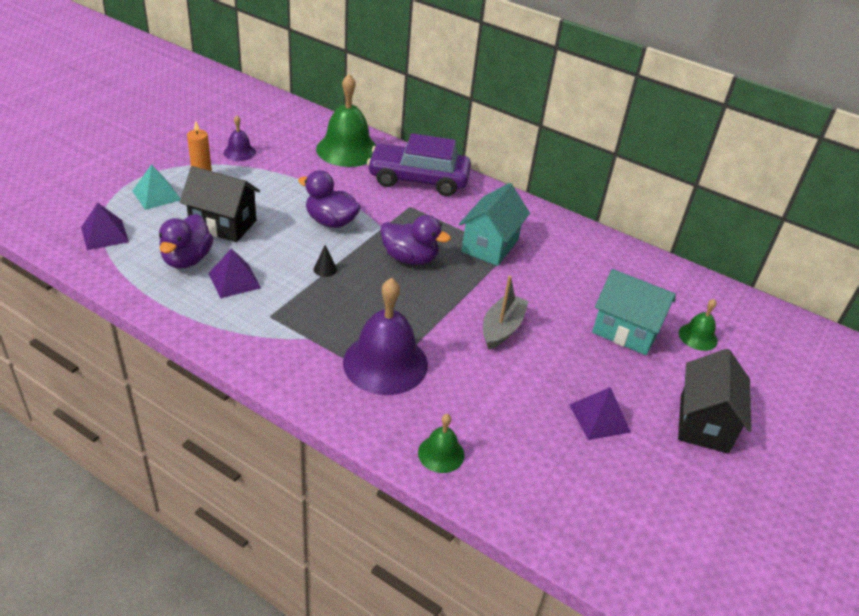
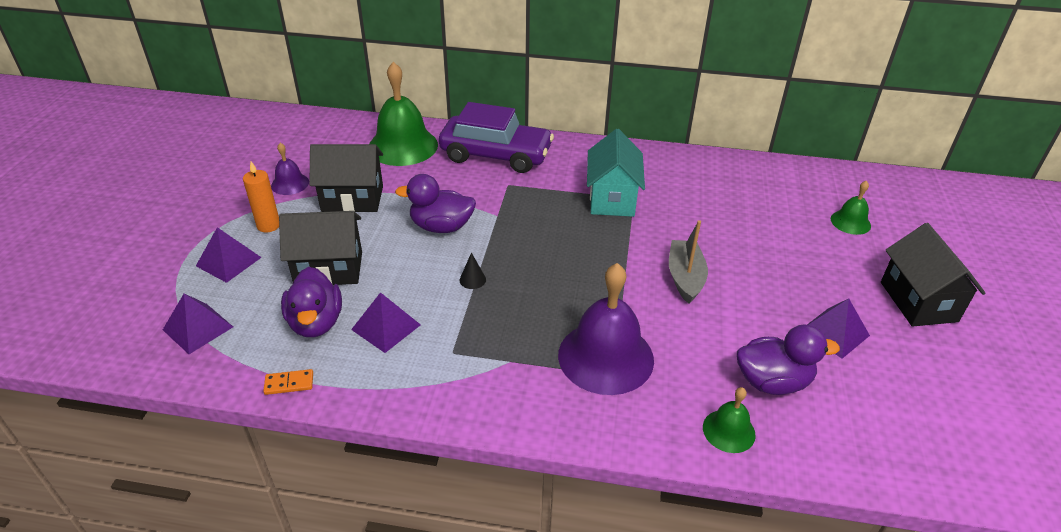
camera: 20 degrees left, 0 degrees up
(139, 294) = (289, 383): none -> orange domino
(156, 195) = (228, 261): turquoise pyramid -> purple pyramid
(278, 178) = (352, 199): none -> black house
(410, 258) = (547, 238): purple duck -> purple duck (772, 381)
(418, 180) = (496, 155): purple car -> purple car turned 150 degrees counterclockwise
(626, 331) = (790, 239): turquoise house -> none

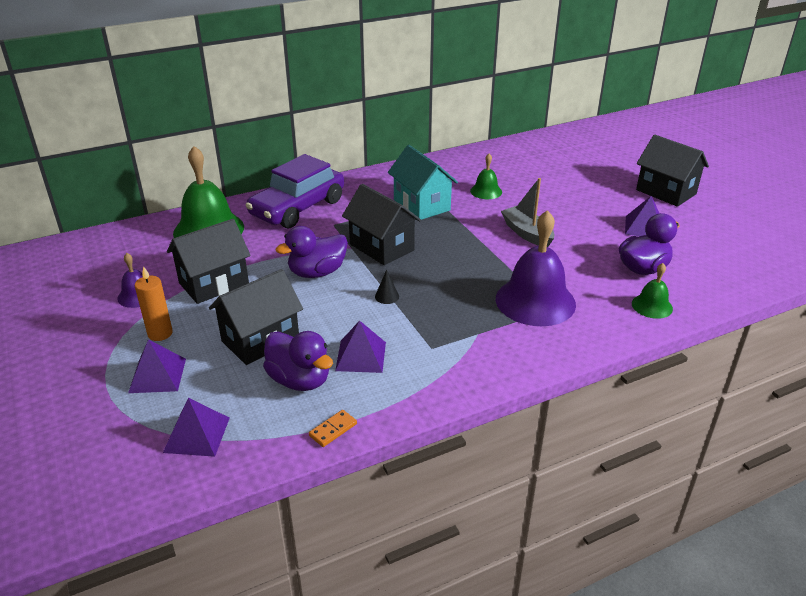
camera: 35 degrees left, 5 degrees down
(496, 155) = (298, 208): purple car -> purple car turned 150 degrees clockwise
(524, 227) = (381, 247): none -> black house
(850, 222) = (583, 163): green bell -> green bell (486, 191)

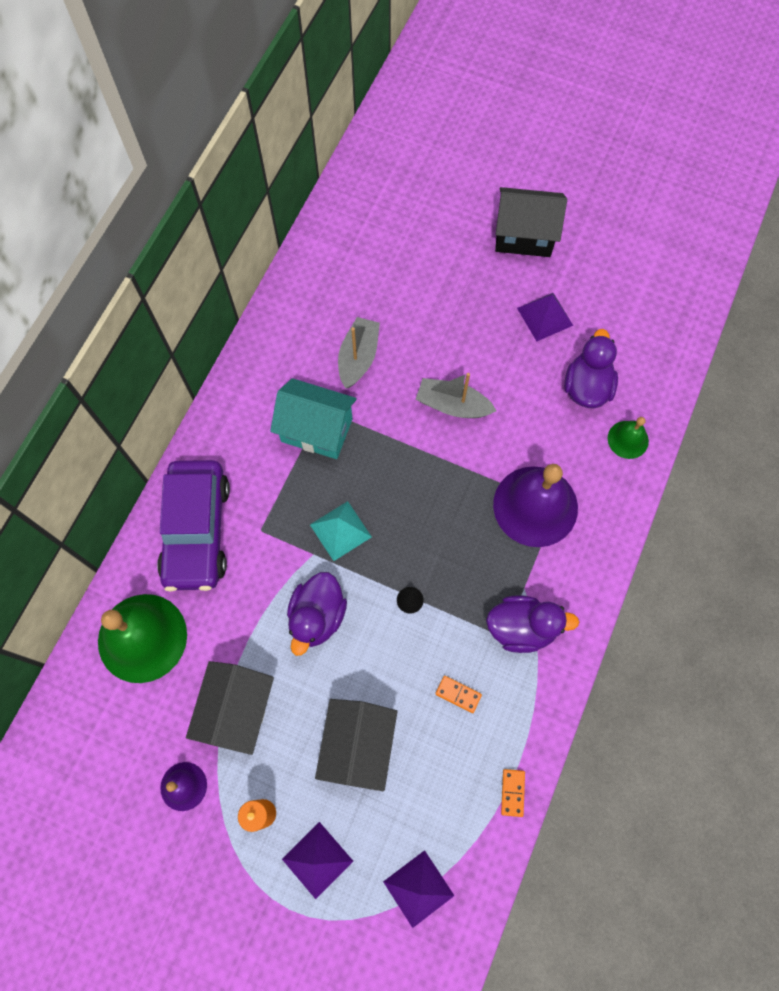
camera: 40 degrees left, 35 degrees up
(299, 380) = (437, 763): purple duck -> purple duck (522, 628)
(361, 356) = (458, 694): purple pyramid -> orange domino
(381, 247) = (340, 530): black house -> turquoise pyramid
(486, 191) = (358, 358): green bell -> grey boat

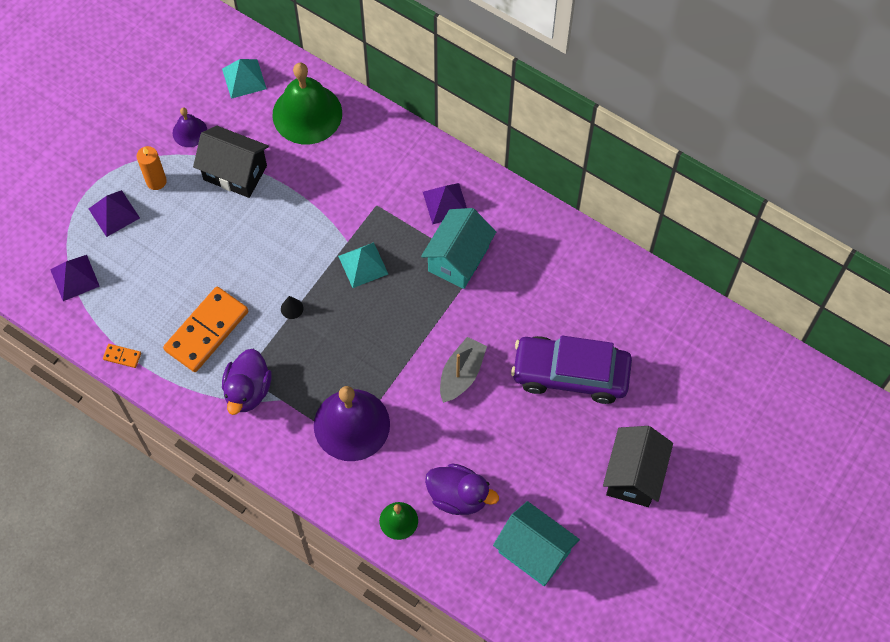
camera: 100 degrees right, 5 degrees down
(95, 731) = (244, 78): none -> turquoise pyramid
(197, 530) = (386, 159): purple car -> purple car (570, 374)
(317, 616) = (294, 237): purple duck -> none
(358, 358) = (523, 303): grey boat -> none
(358, 746) = (187, 252): black house -> none
(458, 694) = (207, 331): orange domino -> orange domino, size x2.43
(545, 316) = (540, 475): purple pyramid -> purple pyramid (445, 203)
(624, 311) = (534, 552): none -> turquoise house

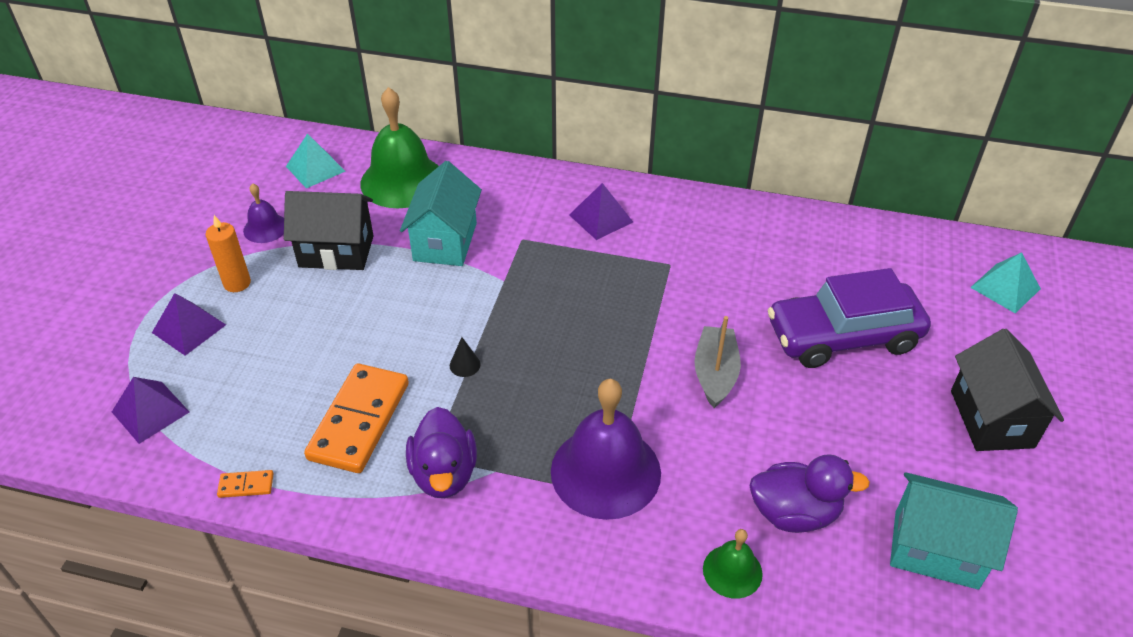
camera: 20 degrees left, 20 degrees down
(363, 265) = (534, 297): turquoise pyramid -> turquoise pyramid (1005, 288)
(458, 259) = (644, 263): turquoise house -> turquoise house (445, 242)

